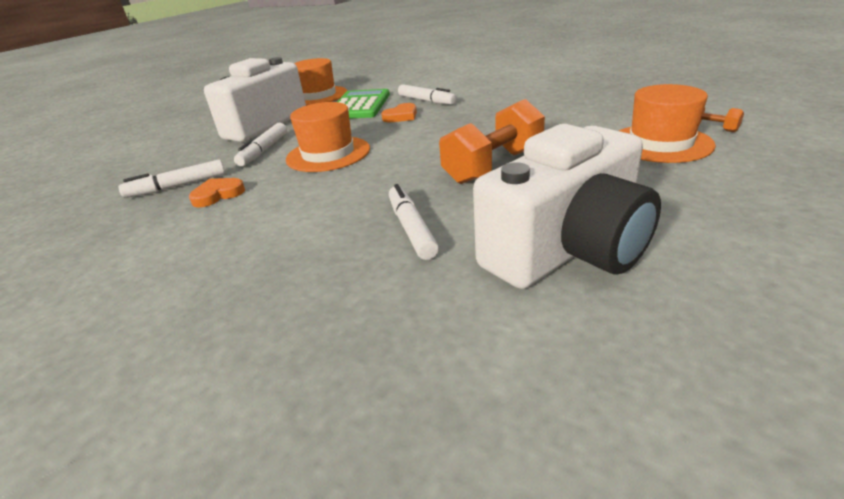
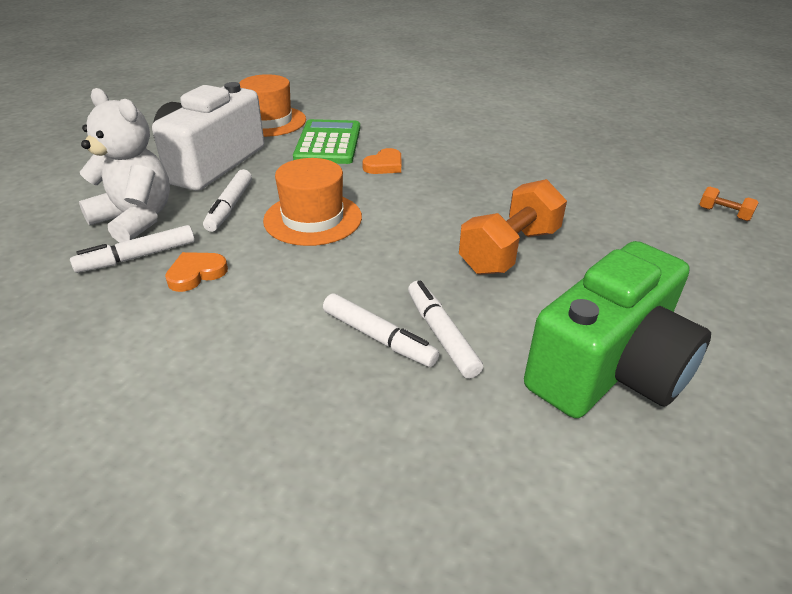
camera: 10 degrees left, 5 degrees up
(187, 163) = (136, 219): none -> white teddy bear
(426, 101) = (408, 143): white marker -> white marker (378, 338)
(567, 249) = (609, 368): white camera -> green camera
(660, 143) = (677, 231): orange hat -> none

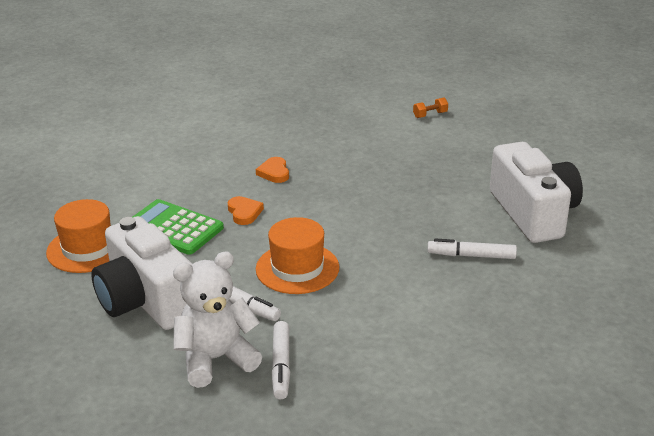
camera: 60 degrees left, 5 degrees down
(196, 274) = (330, 339): orange heart -> orange heart (274, 173)
(378, 338) = (459, 279): white marker -> none
(509, 250) = (407, 202): orange dumbbell -> none
(609, 368) = (533, 213): green camera -> white camera

